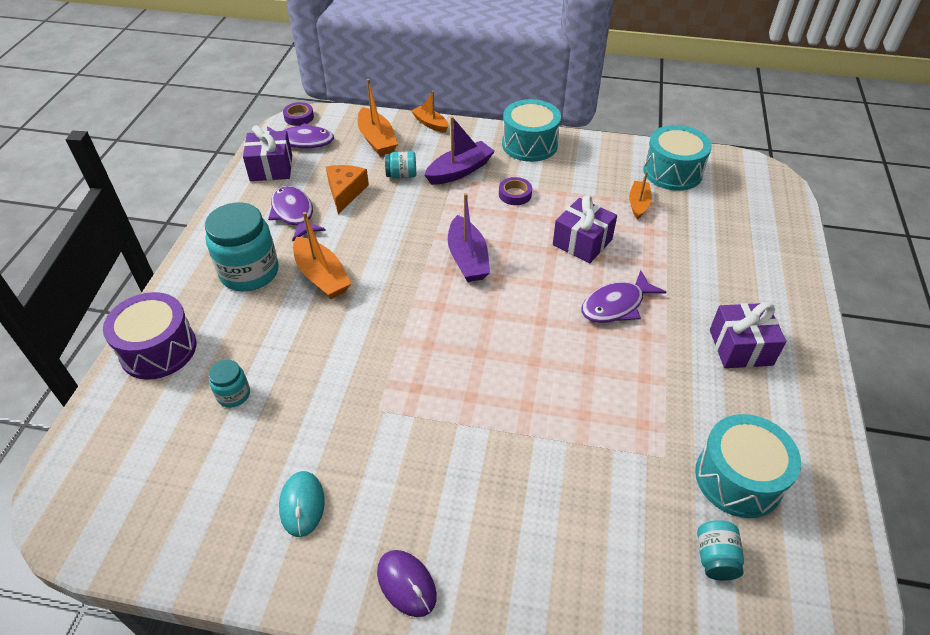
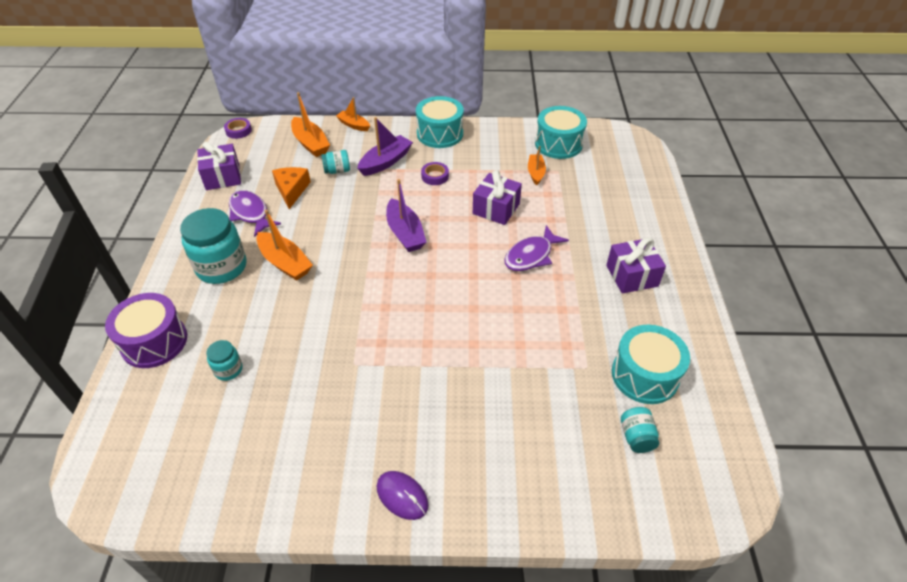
camera: 10 degrees left, 0 degrees up
(302, 141) = (245, 151): purple fish -> none
(302, 504) = (304, 449): turquoise mouse -> none

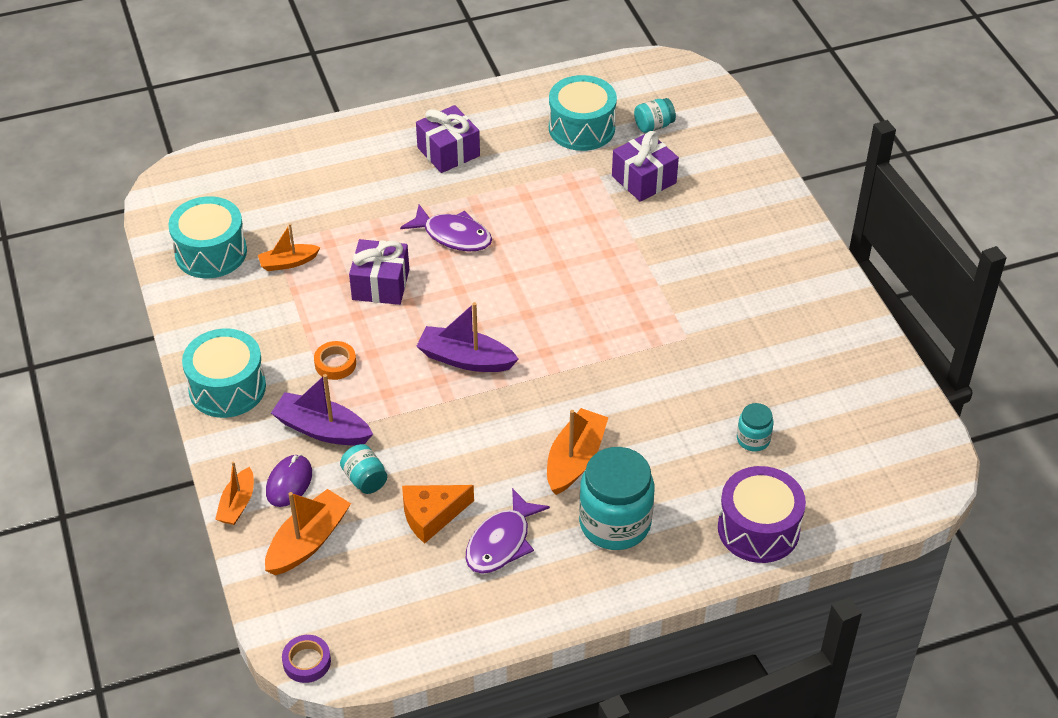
camera: 110 degrees left, 0 degrees up
(222, 177) = (436, 620): purple gift -> purple gift (644, 179)
(402, 496) = (800, 256): purple mouse -> purple mouse (289, 483)
(405, 233) = (466, 359): purple boat -> purple boat turned 120 degrees counterclockwise
(435, 176) = (335, 364): purple tape -> orange tape

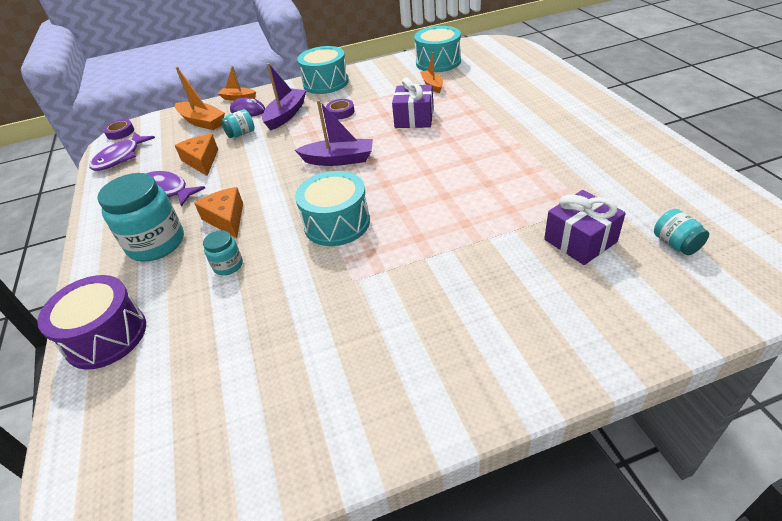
camera: 95 degrees right, 5 degrees down
(335, 364) = (340, 112): orange tape -> purple tape
(448, 152) = (571, 129): purple gift -> none
(453, 235) = (471, 141): purple fish -> purple fish (120, 157)
(466, 359) = (338, 160): purple boat -> purple boat turned 75 degrees clockwise
(575, 460) = (226, 219): orange boat -> orange cheese
(581, 128) = (642, 195): turquoise drum -> turquoise drum (337, 223)
(753, 439) = (211, 332): turquoise jar -> turquoise jar (228, 265)

